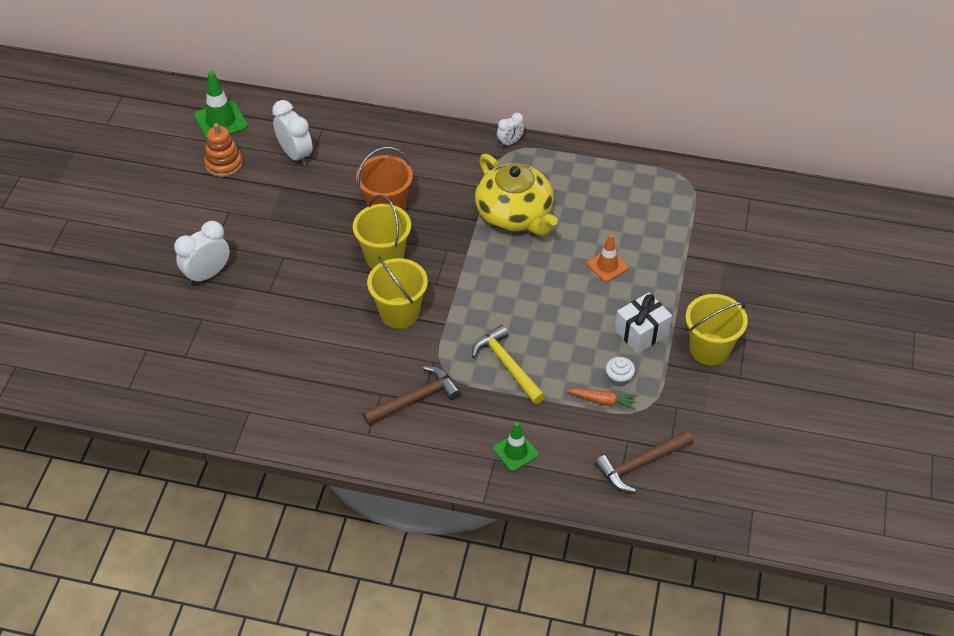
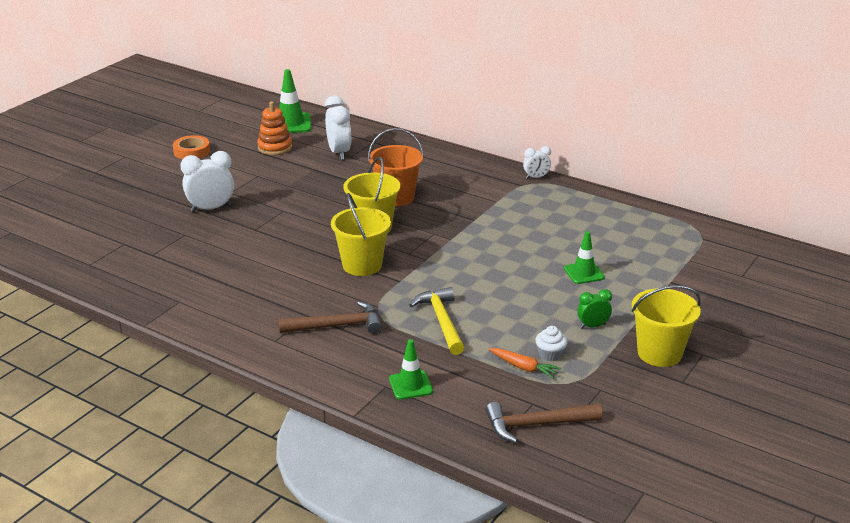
camera: 20 degrees right, 20 degrees down
(137, 192) = (191, 151): none -> orange tape
(515, 214) = (513, 222): yellow teapot -> none
(607, 266) = (584, 273): orange traffic cone -> green traffic cone
(641, 332) = (593, 326): white gift -> green clock

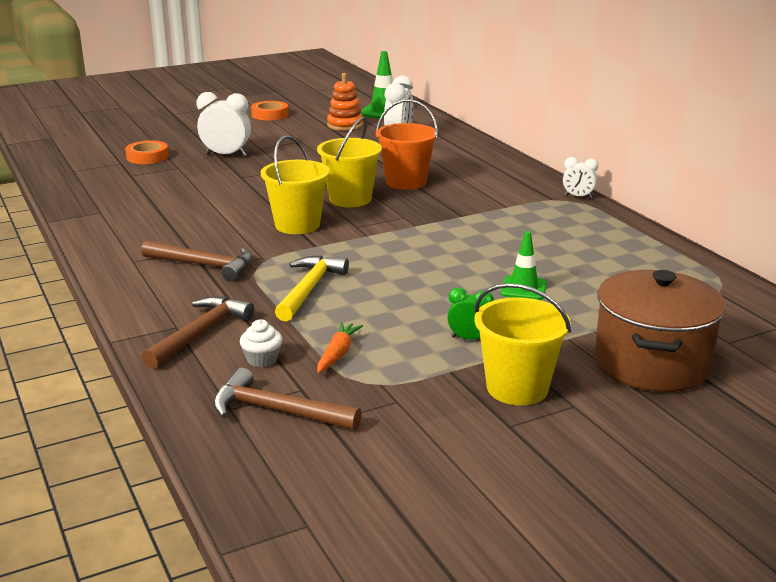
camera: 30 degrees right, 5 degrees down
(140, 230) = (147, 157): none -> orange tape
(410, 385) = (200, 333): green traffic cone -> brown hammer
(524, 367) = (338, 353): orange carrot -> orange carrot turned 135 degrees counterclockwise
(550, 354) = (384, 350): white cupcake -> white cupcake (262, 359)
(715, 307) = (651, 363): none -> brown pot

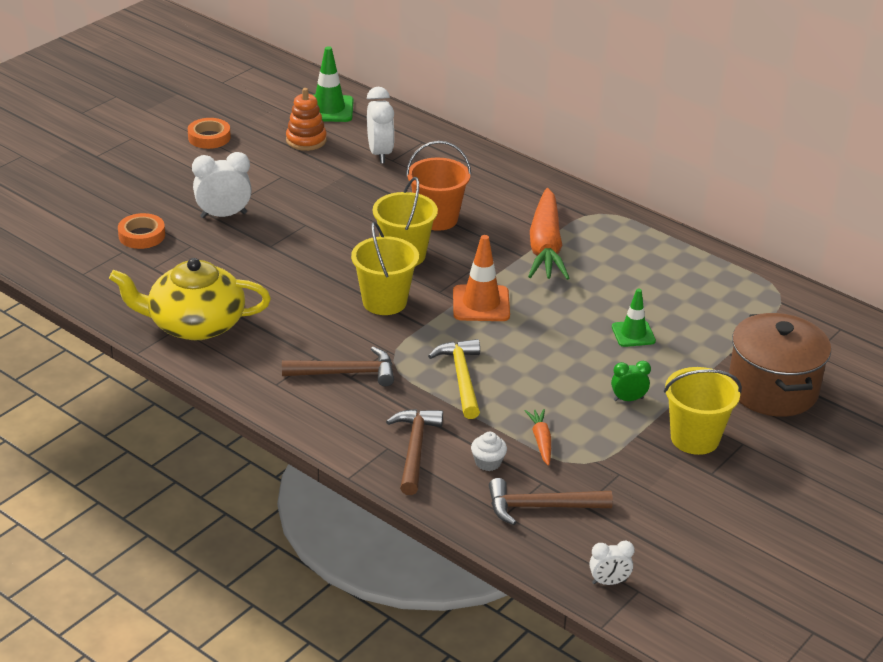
camera: 25 degrees left, 10 degrees up
(117, 212) = (195, 324): none -> yellow teapot
(387, 241) = (481, 304): none -> orange traffic cone
(491, 213) = (545, 246): none -> orange carrot
(578, 197) = (605, 206): white clock -> white clock (609, 582)

